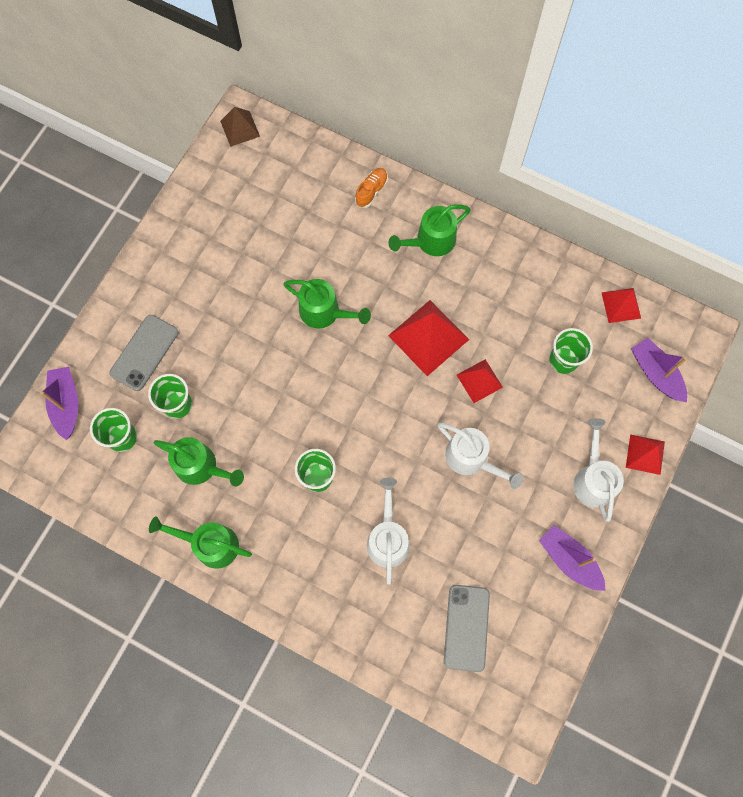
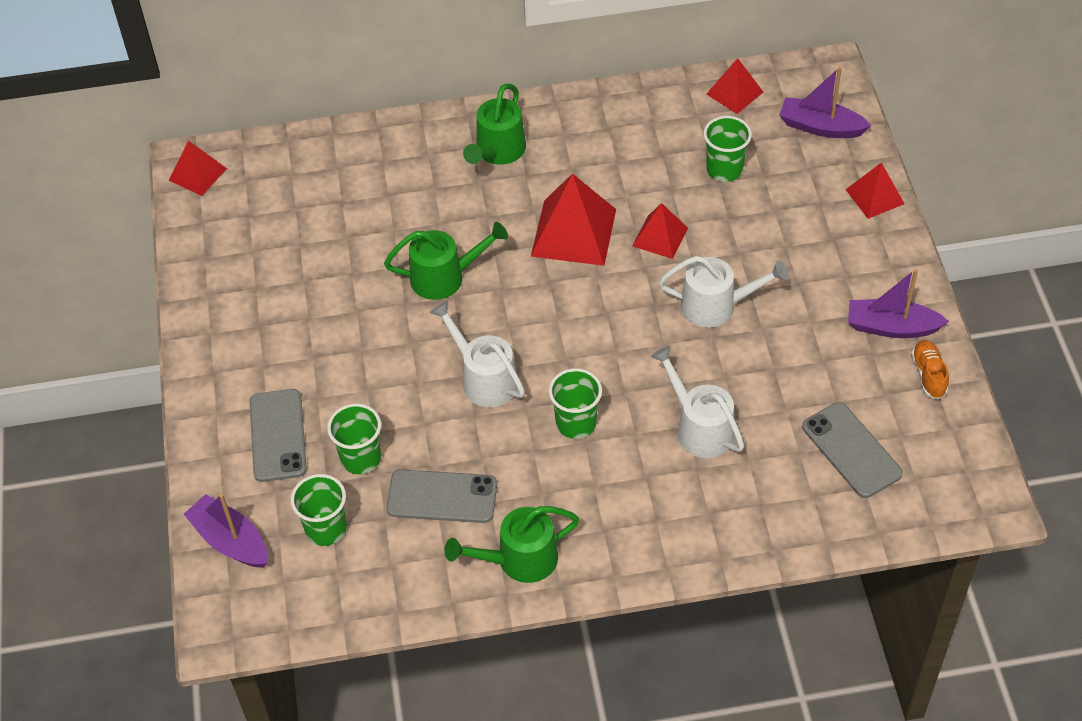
camera: 35 degrees left, 20 degrees down
(201, 467) = (442, 497): green watering can -> grey phone
(240, 128) = (197, 174): brown pyramid -> red pyramid
(371, 191) = (394, 146): orange shoe -> orange shoe (928, 375)
(593, 479) = (847, 247): white watering can -> white watering can (484, 378)

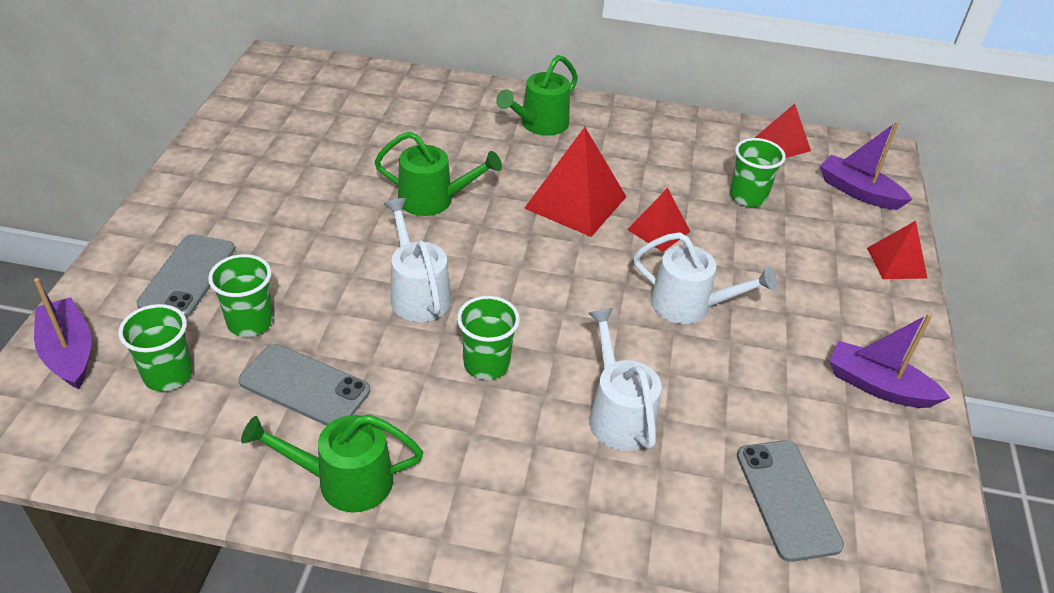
camera: 15 degrees right, 10 degrees down
(197, 174) = (275, 68): red pyramid -> none
(928, 375) = (908, 449): orange shoe -> none

